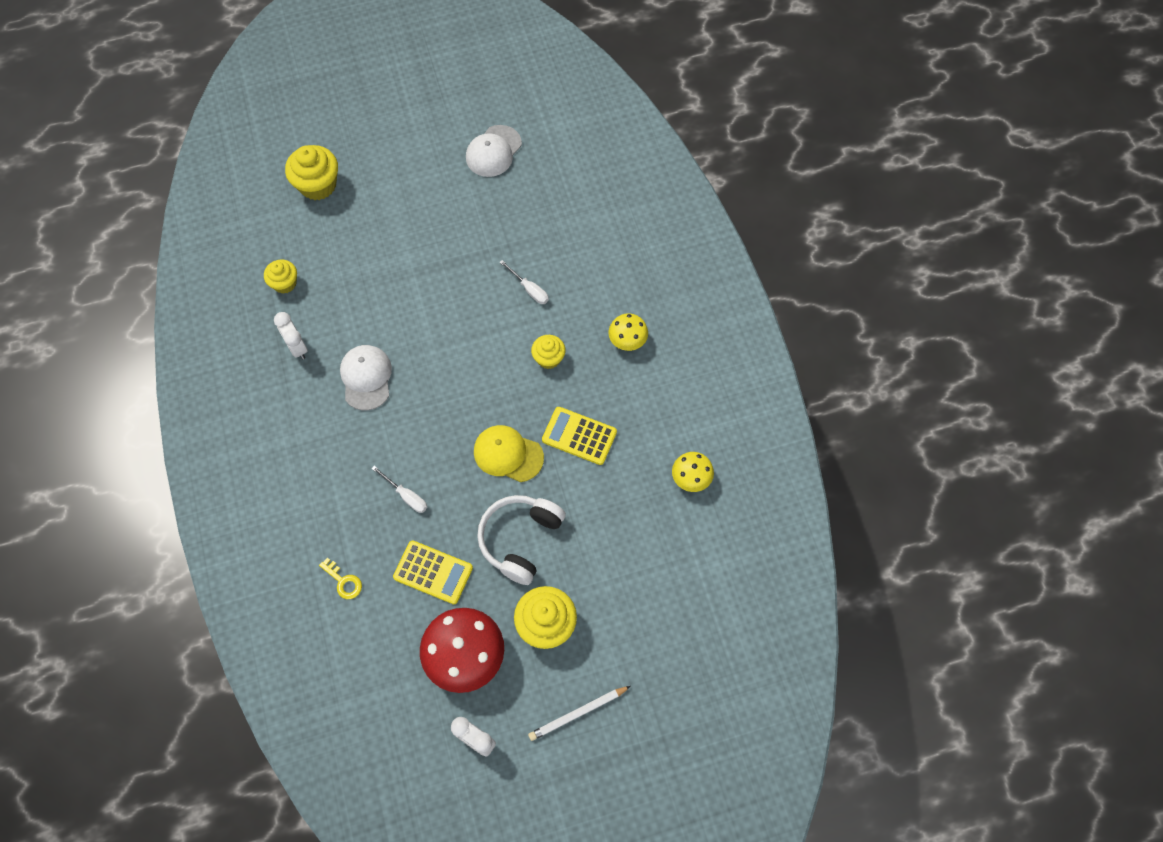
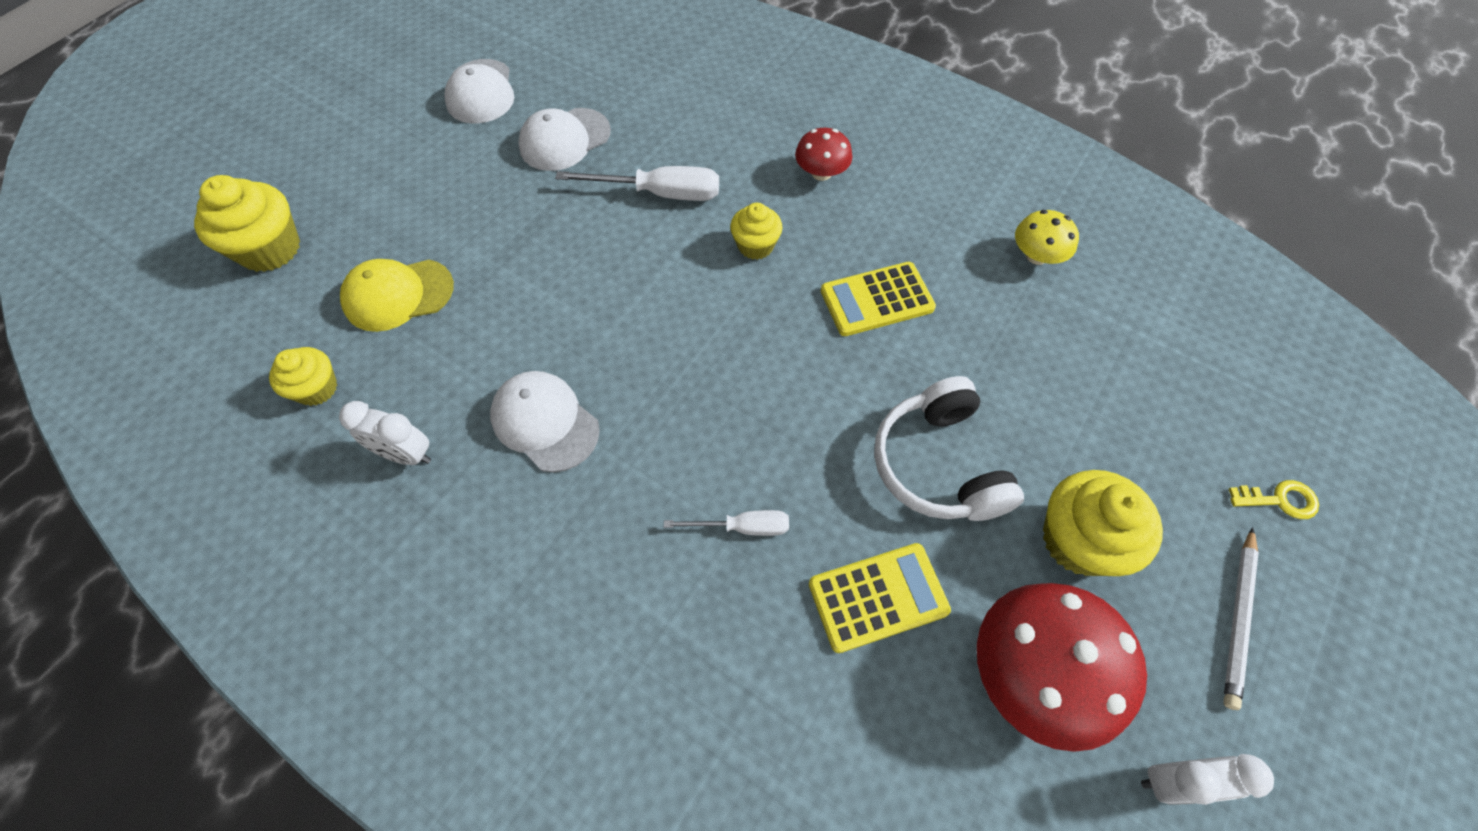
camera: 40 degrees left, 5 degrees down
(343, 581) = (770, 720): yellow key -> yellow key (1279, 500)
(508, 454) = (818, 378): yellow cap -> yellow cap (398, 295)
(510, 217) = (564, 140): none -> white cap
(529, 289) = (660, 193): white screwdriver -> white screwdriver, size x1.68
(627, 340) = (821, 173): yellow mushroom -> red mushroom

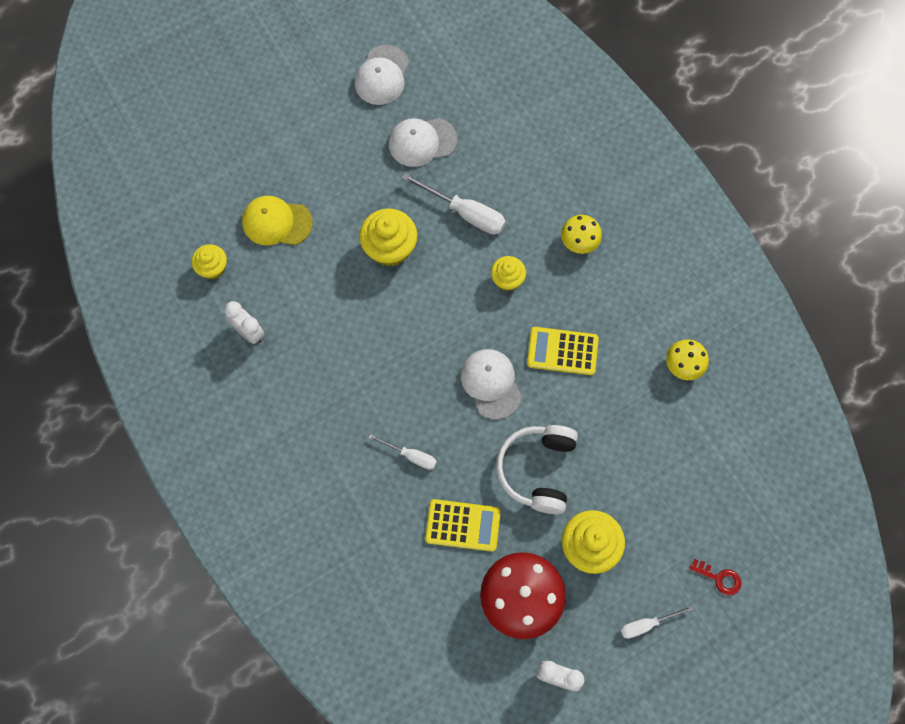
camera: 25 degrees right, 10 degrees up
(270, 249) = (211, 155): yellow cupcake -> yellow cupcake (390, 248)
(545, 422) = (330, 346): white cap -> white cap (491, 384)
(821, 173) = (579, 241): red mushroom -> yellow mushroom
(1238, 618) = (646, 624): white pencil -> white screwdriver
(1279, 500) = (719, 578): yellow key -> red key

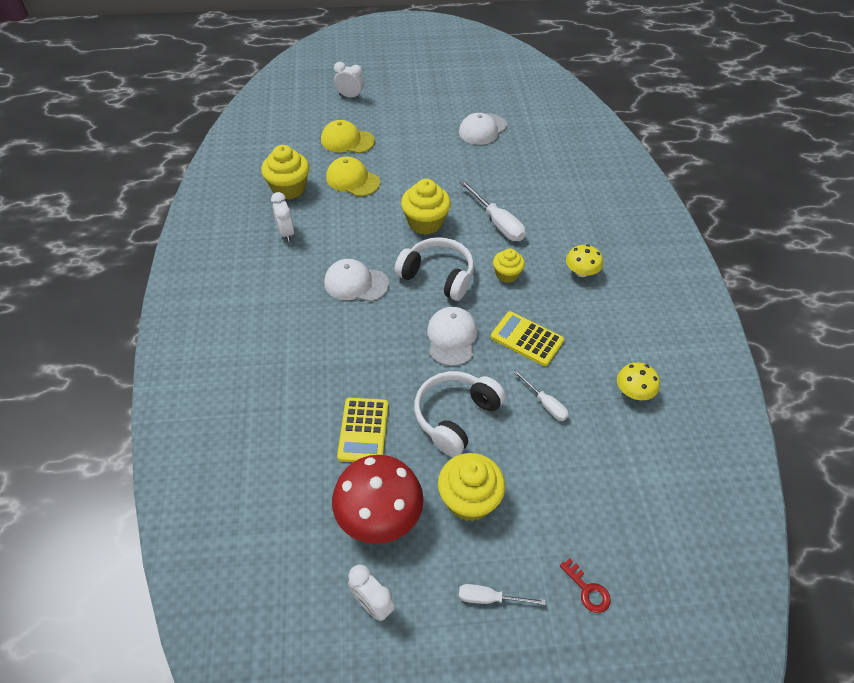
camera: 25 degrees right, 20 degrees down
(196, 88) = (350, 96): none -> white clock
(213, 268) = (289, 188): yellow cupcake -> yellow cupcake, size x1.64
(235, 164) = (347, 140): none -> yellow cap
(411, 456) = (353, 360): white screwdriver -> white screwdriver (545, 404)
(422, 142) = (489, 172): white cap -> white cap (356, 283)
(439, 314) = (437, 276): none -> white headphones
(463, 525) = (363, 430): yellow calculator -> yellow calculator turned 60 degrees clockwise

